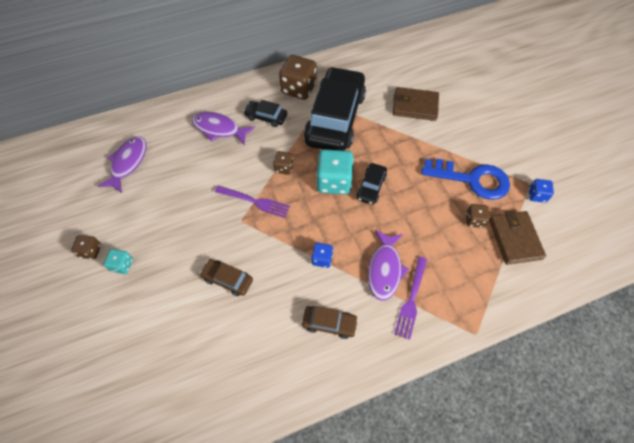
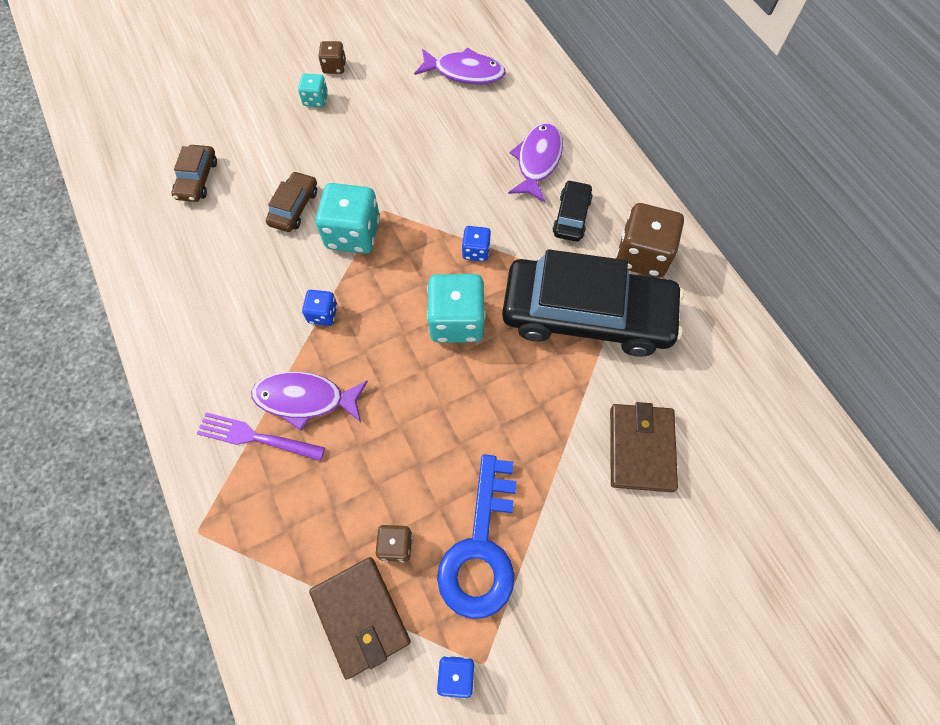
camera: 85 degrees right, 5 degrees up
(255, 201) = (413, 222): purple fork -> none
(259, 239) = (353, 234): none -> turquoise dice
(284, 168) = (476, 251): brown dice -> blue dice
(329, 323) = (227, 330): brown car -> brown car (197, 179)
(371, 187) = (451, 376): black car -> none
(514, 239) = (360, 616): brown wallet -> brown wallet turned 75 degrees clockwise

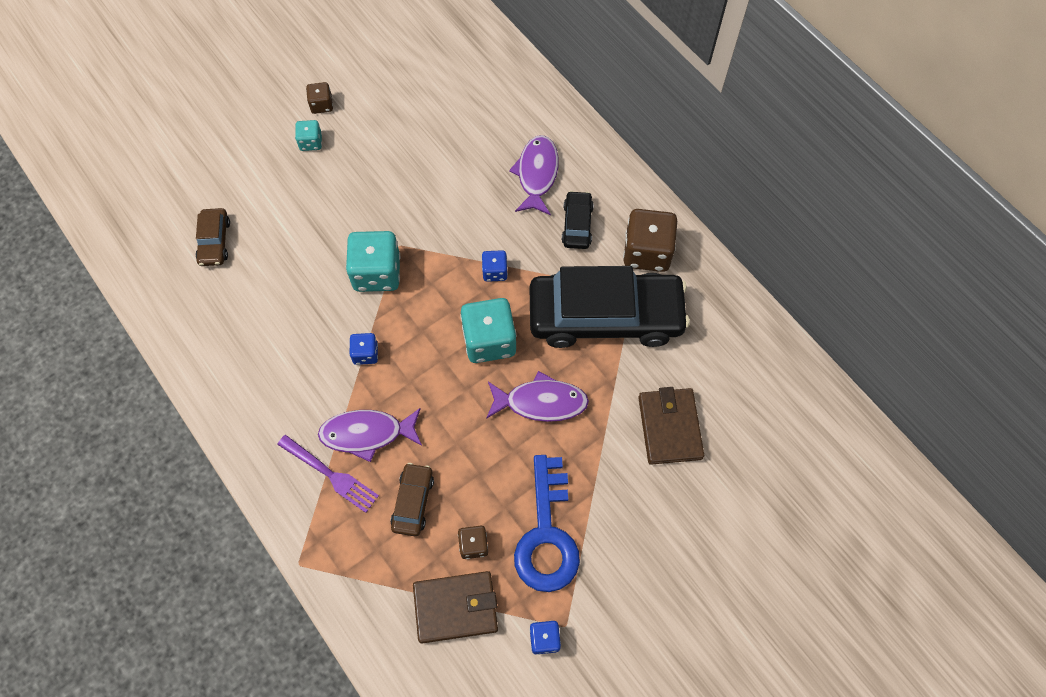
camera: 10 degrees left, 0 degrees up
(256, 437) = (330, 475): purple fork -> purple fork turned 150 degrees counterclockwise
(294, 207) = (315, 255): brown car -> brown car (413, 502)
(360, 616) = (455, 608): brown wallet -> brown wallet turned 60 degrees counterclockwise
(465, 72) = (451, 92): purple fish -> purple fish (541, 402)

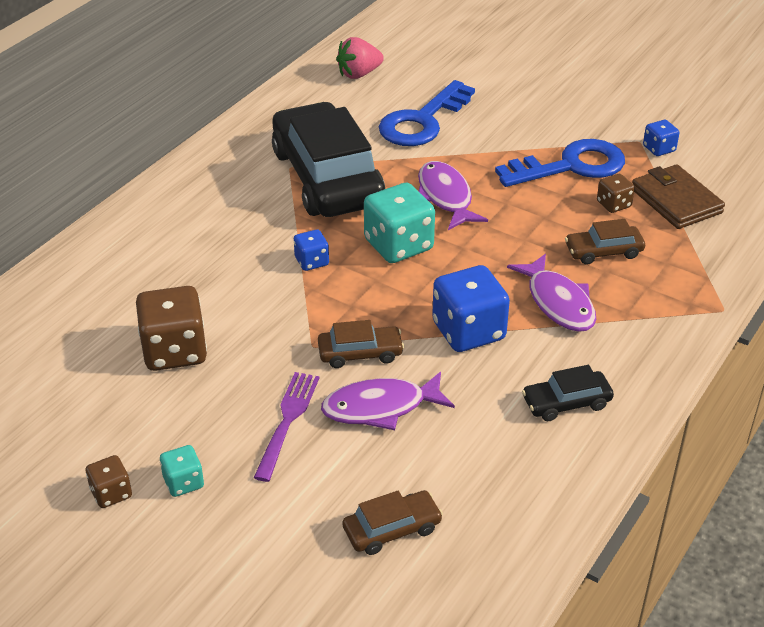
camera: 110 degrees left, 25 degrees down
(330, 475) = (620, 315): purple fork -> purple fork (287, 421)
(365, 354) = (468, 331): blue dice -> blue dice, size x1.94
(377, 273) = (360, 353): turquoise dice -> brown car
(537, 174) = (164, 261): purple fish -> purple fish (380, 407)
(577, 224) = (223, 217): black car -> black car (566, 402)
(647, 252) = (237, 166): brown dice -> brown dice (174, 351)
(670, 427) = (422, 121): brown wallet -> blue key
(776, 398) = (359, 74): none -> pink strawberry

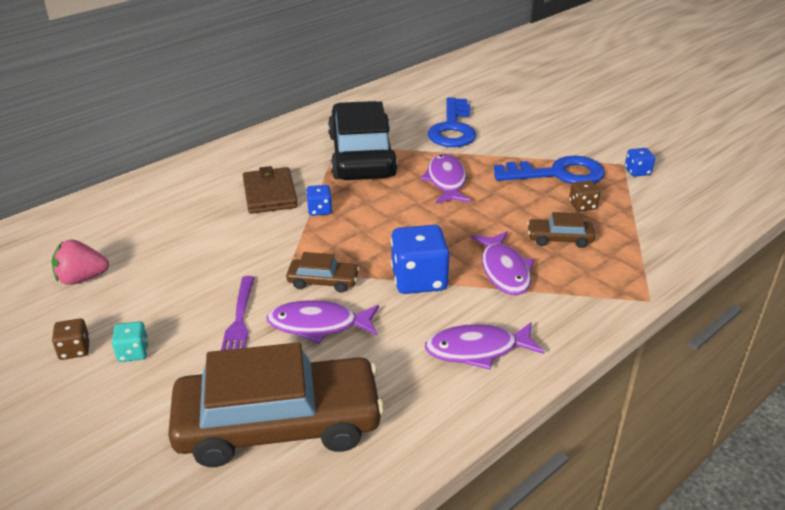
camera: 15 degrees right, 5 degrees down
(174, 351) = (182, 255): brown dice -> none
(287, 421) = (239, 321): purple fork -> purple fork turned 150 degrees clockwise
(359, 74) = (419, 93): pink strawberry -> pink strawberry (82, 278)
(392, 529) = (278, 424): brown car -> brown car, size x2.35
(398, 245) = (392, 209): turquoise dice -> none
(422, 121) = (453, 128): blue key -> blue key turned 45 degrees counterclockwise
(566, 402) = (477, 350): black car -> purple fish
(676, 201) = (637, 211): brown wallet -> brown wallet (270, 194)

